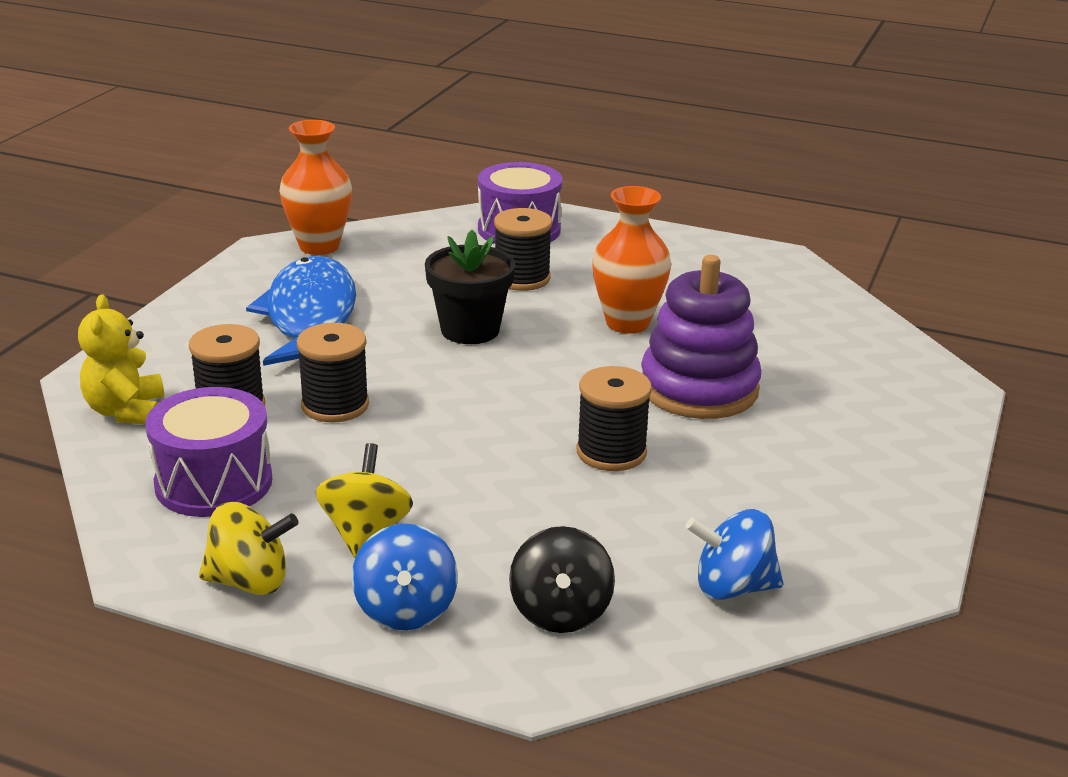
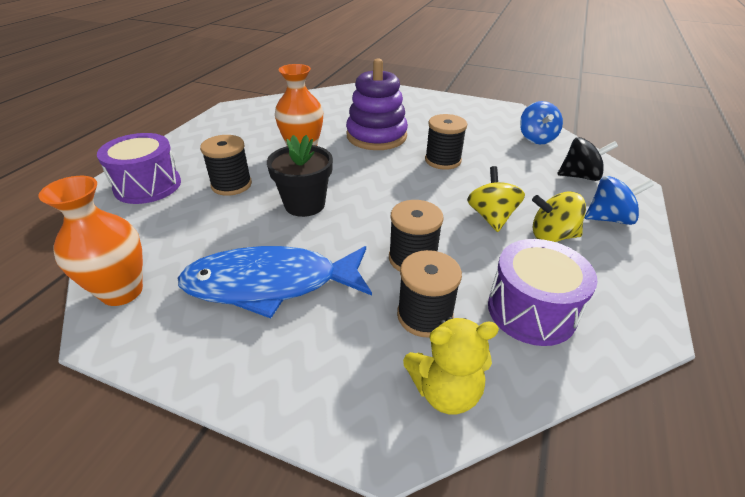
camera: 90 degrees left, 10 degrees up
(250, 581) = (625, 278): yellow spinning top -> yellow spinning top (491, 217)

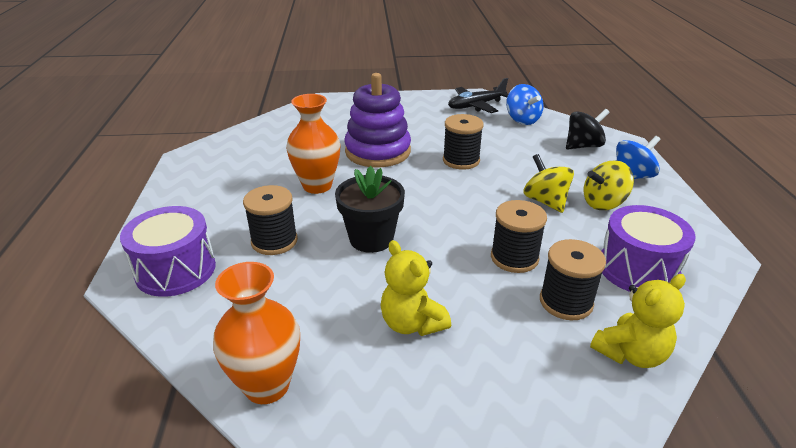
camera: 25 degrees left, 5 degrees down
(270, 284) = (412, 323): blue fish -> yellow teddy bear
(501, 117) = (476, 105): none -> black plane

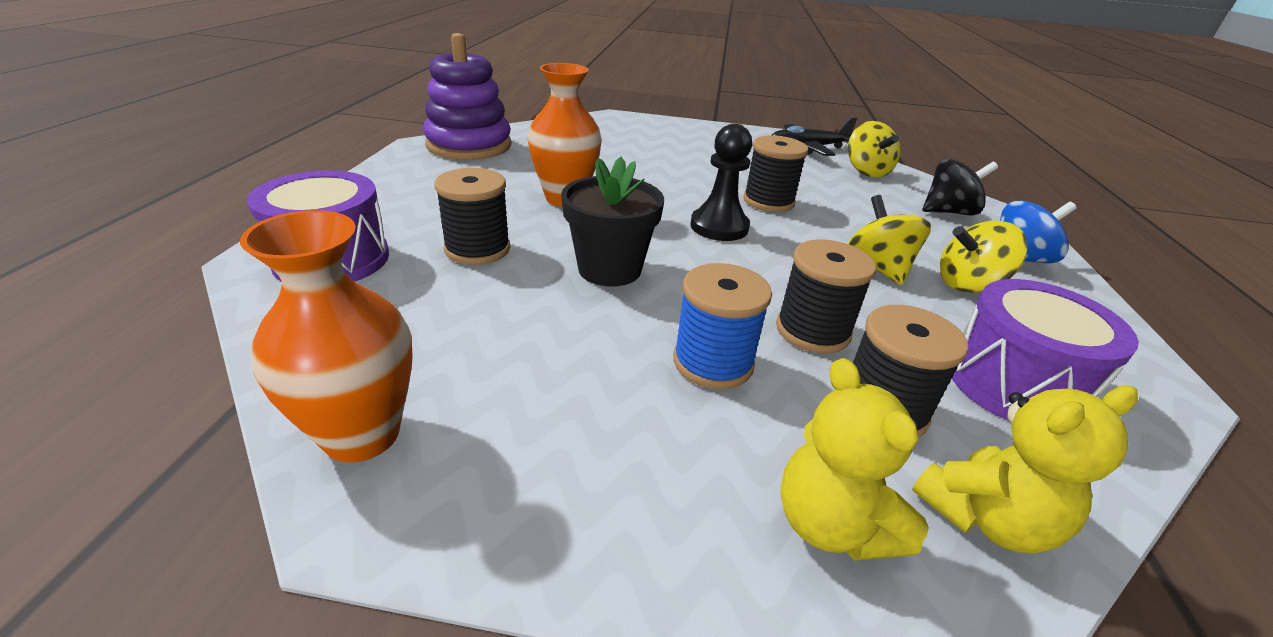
camera: 10 degrees right, 0 degrees up
(378, 151) = (660, 175): purple stacking toy -> purple stacking toy (469, 145)
(412, 323) = (623, 391): yellow teddy bear -> yellow teddy bear (831, 524)
(433, 189) = (719, 227): none -> black pawn
(460, 293) = (713, 362): none -> blue spool
(522, 120) = (866, 171): blue spinning top -> yellow spinning top

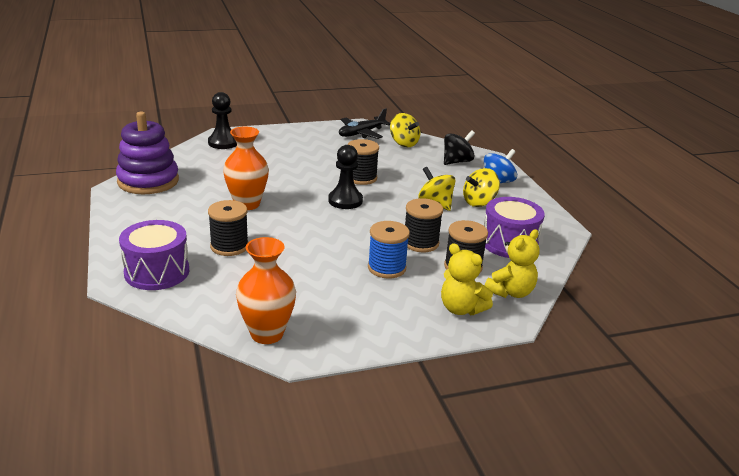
camera: 25 degrees left, 5 degrees down
(607, 125) = (223, 143): none -> black pawn
(609, 269) = (307, 239): black flower pot -> none

